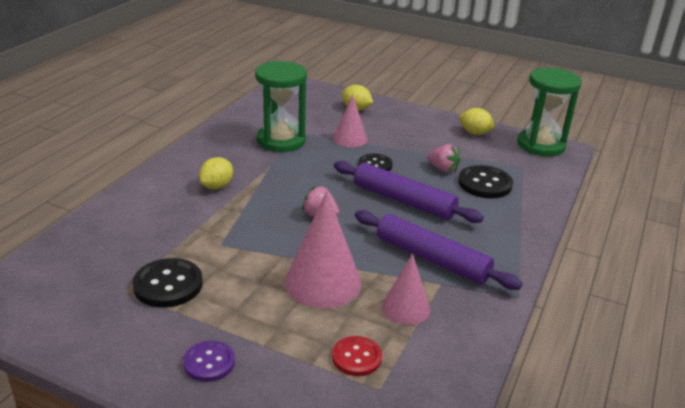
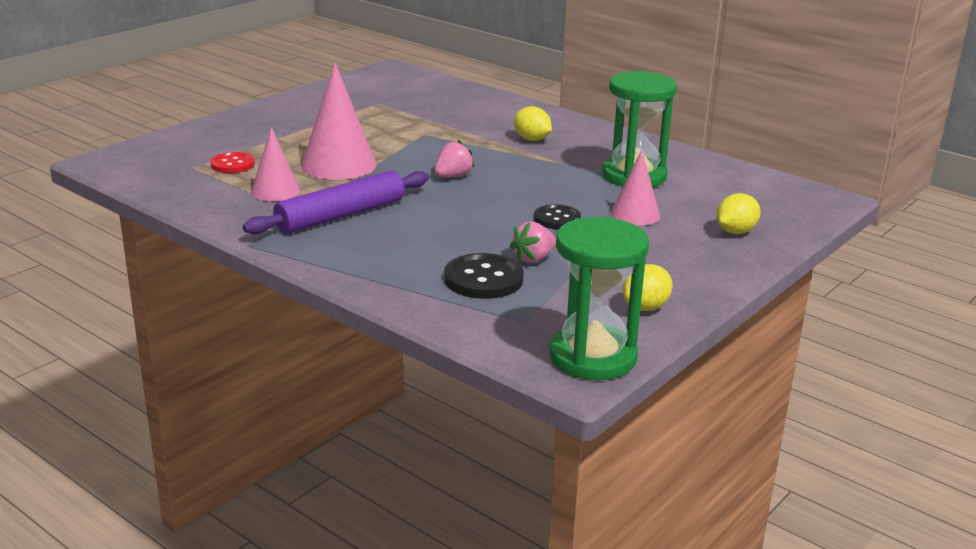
camera: 105 degrees right, 5 degrees down
(168, 285) = (376, 115): black button -> none
(209, 362) = (273, 121): purple button -> none
(404, 201) = (463, 221): purple rolling pin -> none

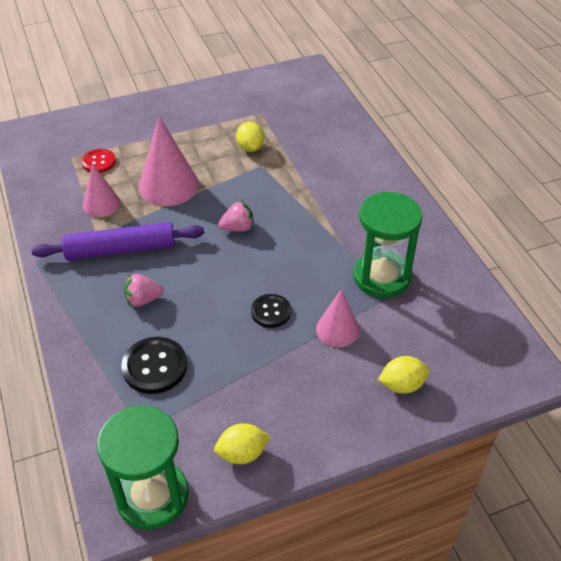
camera: 30 degrees right, 20 degrees up
(531, 139) = (339, 198): yellow lemon -> yellow lemon (250, 148)
(533, 259) = (210, 356): pink strawberry -> pink strawberry (143, 300)

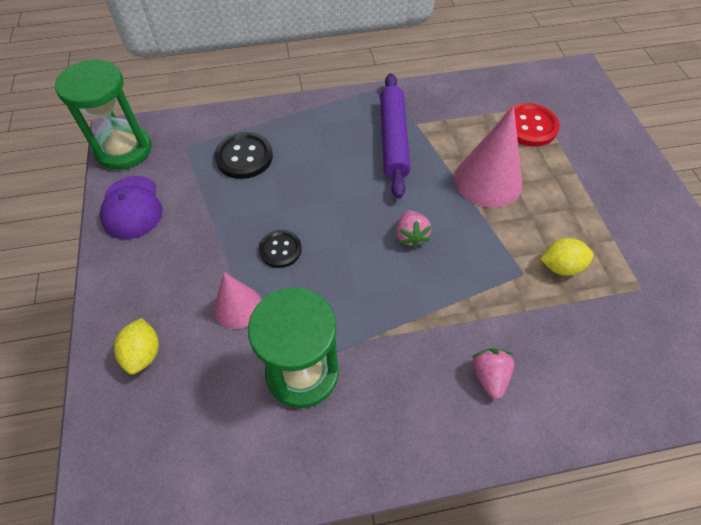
camera: 100 degrees right, 10 degrees up
(99, 162) = (529, 126): red button -> red button, size x1.51
(101, 204) = (461, 127): pink cone -> none
(143, 300) = (324, 153): pink strawberry -> pink strawberry (489, 376)
(242, 453) = (132, 207): yellow lemon -> purple cap

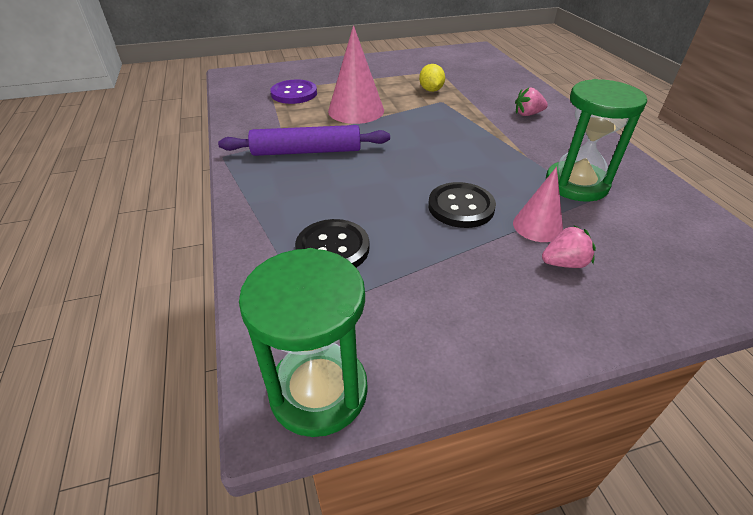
camera: 95 degrees left, 15 degrees down
(132, 207) = (437, 347): purple cap -> none
(143, 353) = (627, 284): yellow lemon -> none
(280, 250) = (461, 207): black button -> black button, size x1.51
(411, 236) = (422, 141): pink strawberry -> pink strawberry (564, 263)
(529, 126) = (294, 93): red button -> purple button

